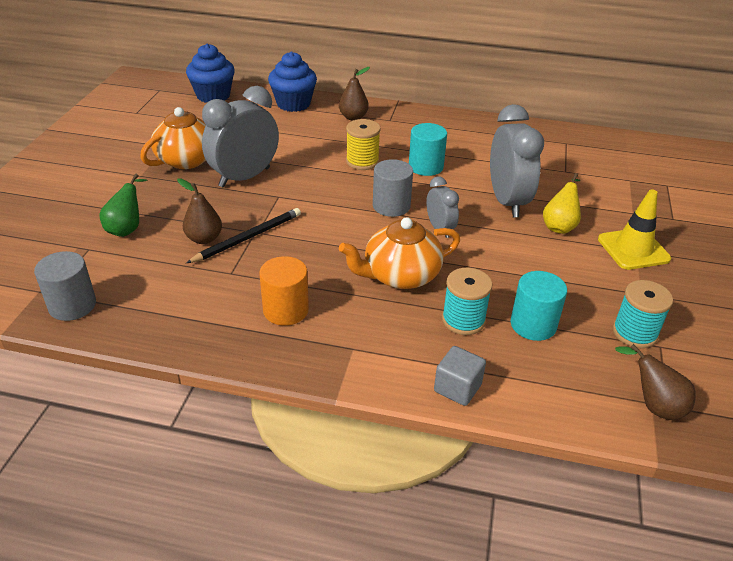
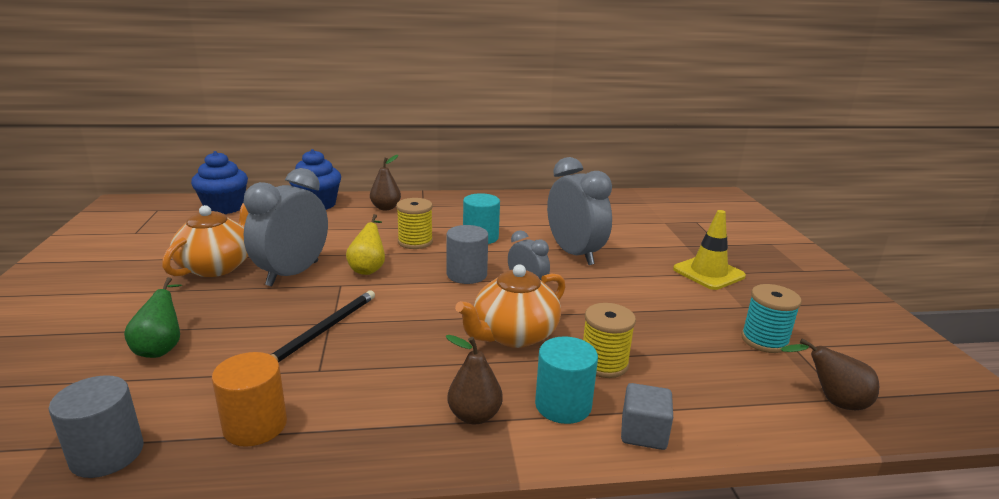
camera: 20 degrees left, 15 degrees down
(204, 239) = (269, 340): brown pear -> brown pear (474, 416)
(286, 310) = (406, 396): orange cylinder -> orange cylinder (255, 425)
(463, 320) = (604, 363): turquoise spool -> yellow spool
(533, 325) = (672, 353): turquoise cylinder -> turquoise cylinder (563, 405)
(560, 226) = (634, 265): yellow pear -> yellow pear (368, 268)

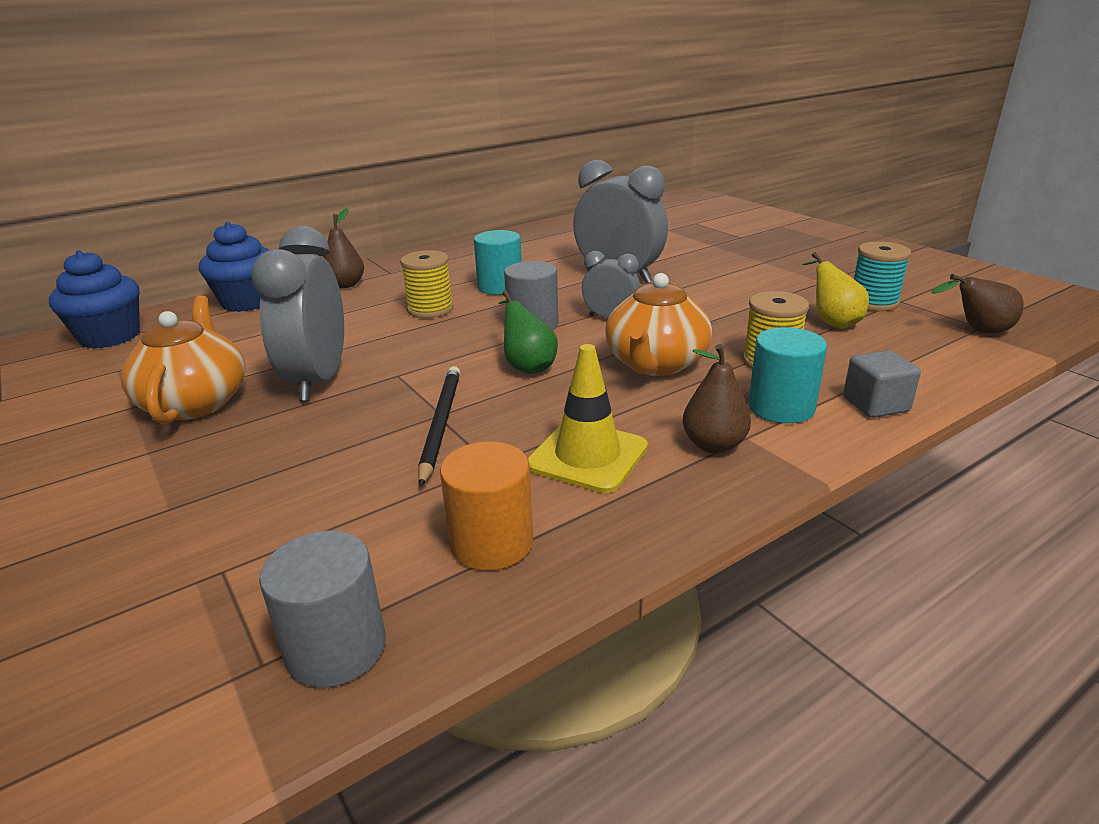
camera: 25 degrees left, 5 degrees up
(162, 348) = (244, 511): green pear -> green pear (527, 366)
(368, 268) = (410, 349): yellow pear -> yellow pear (832, 322)
(708, 273) = (761, 262): yellow traffic cone -> yellow traffic cone (587, 456)

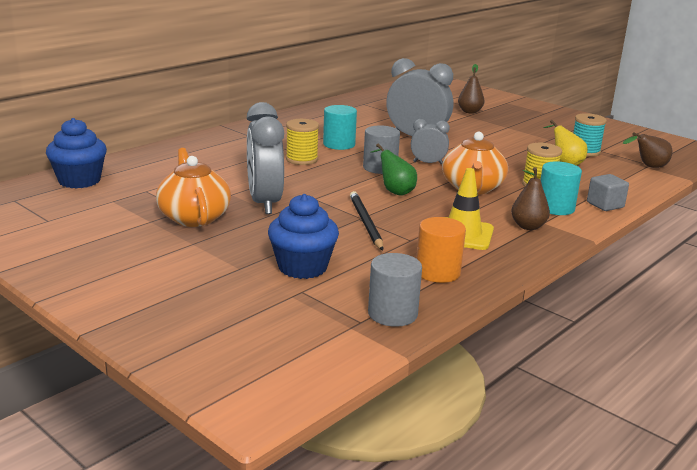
camera: 15 degrees left, 5 degrees down
(247, 302) = (160, 156): blue cupcake -> blue cupcake (302, 267)
(346, 285) = (223, 144): brown pear -> brown pear (470, 112)

